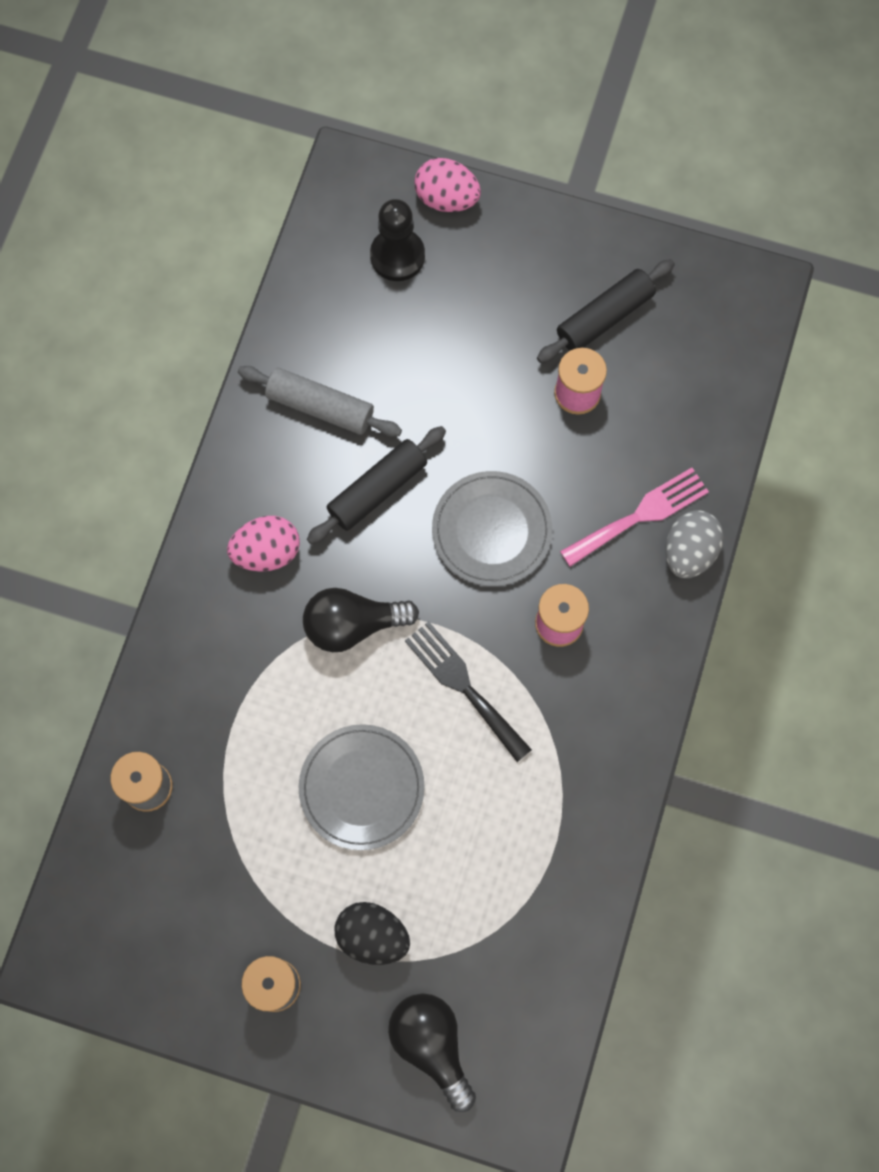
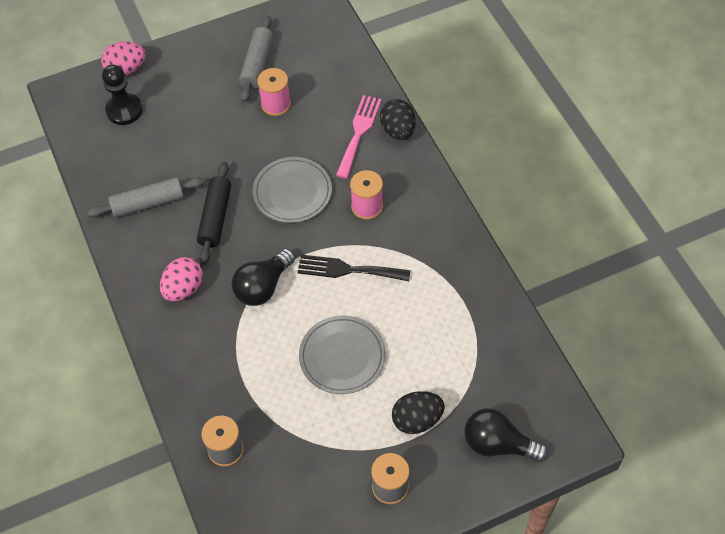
camera: 40 degrees left, 15 degrees down
(604, 317) = (257, 64): black rolling pin -> grey rolling pin
(689, 552) = (398, 130): grey egg -> black egg

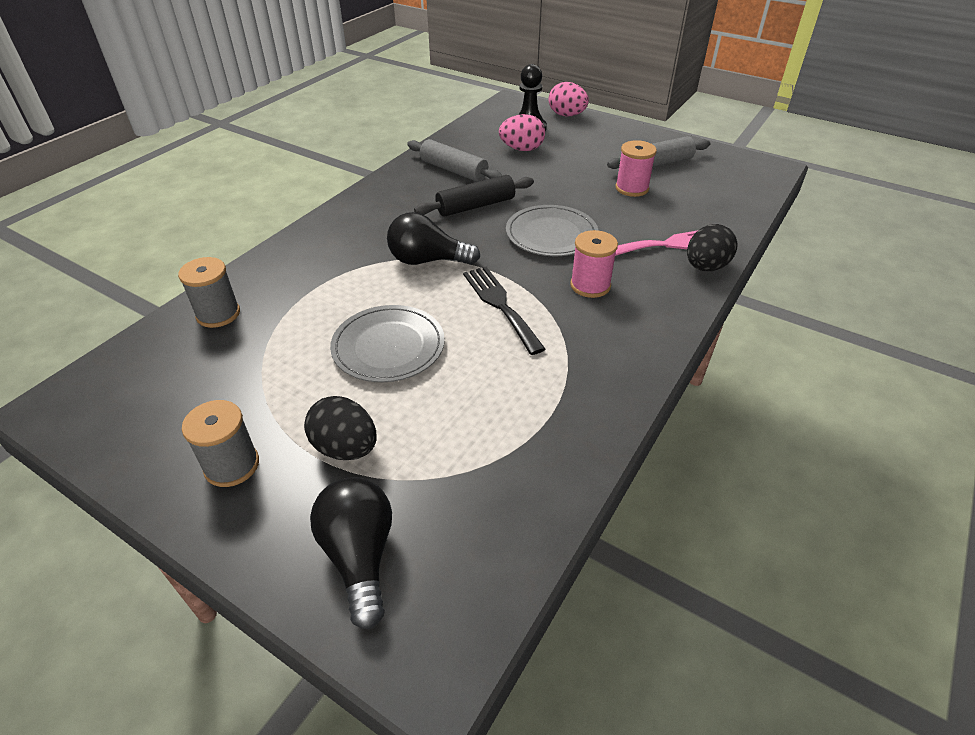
camera: 55 degrees right, 15 degrees down
(183, 288) = (384, 219): pink egg -> pink egg (521, 149)

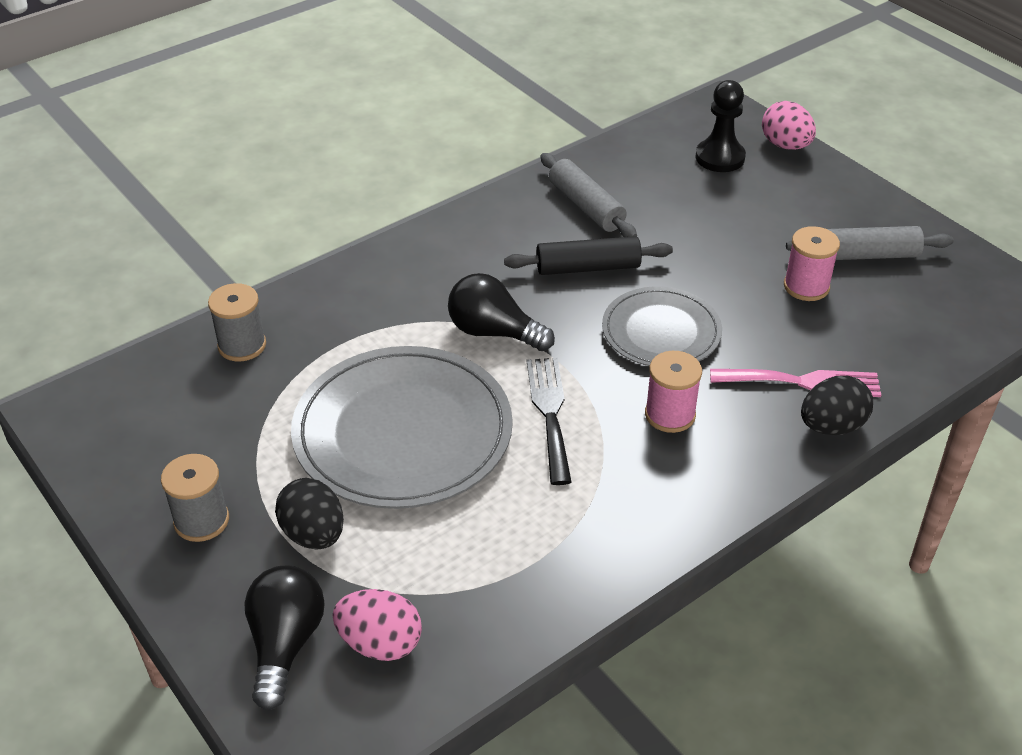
camera: 20 degrees right, 0 degrees up
(388, 346) = (403, 432): grey plate -> grey plate, size x1.70
(521, 149) = (692, 191): pink egg -> pink egg (380, 643)

